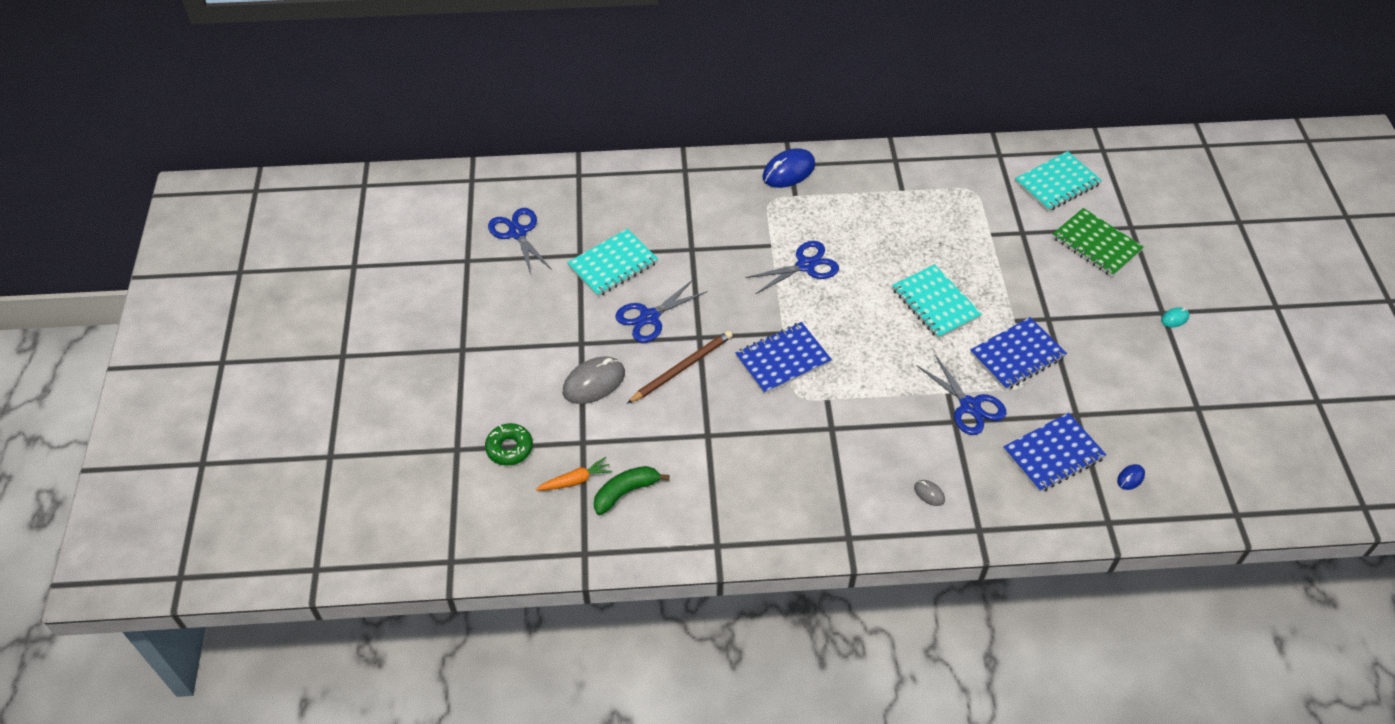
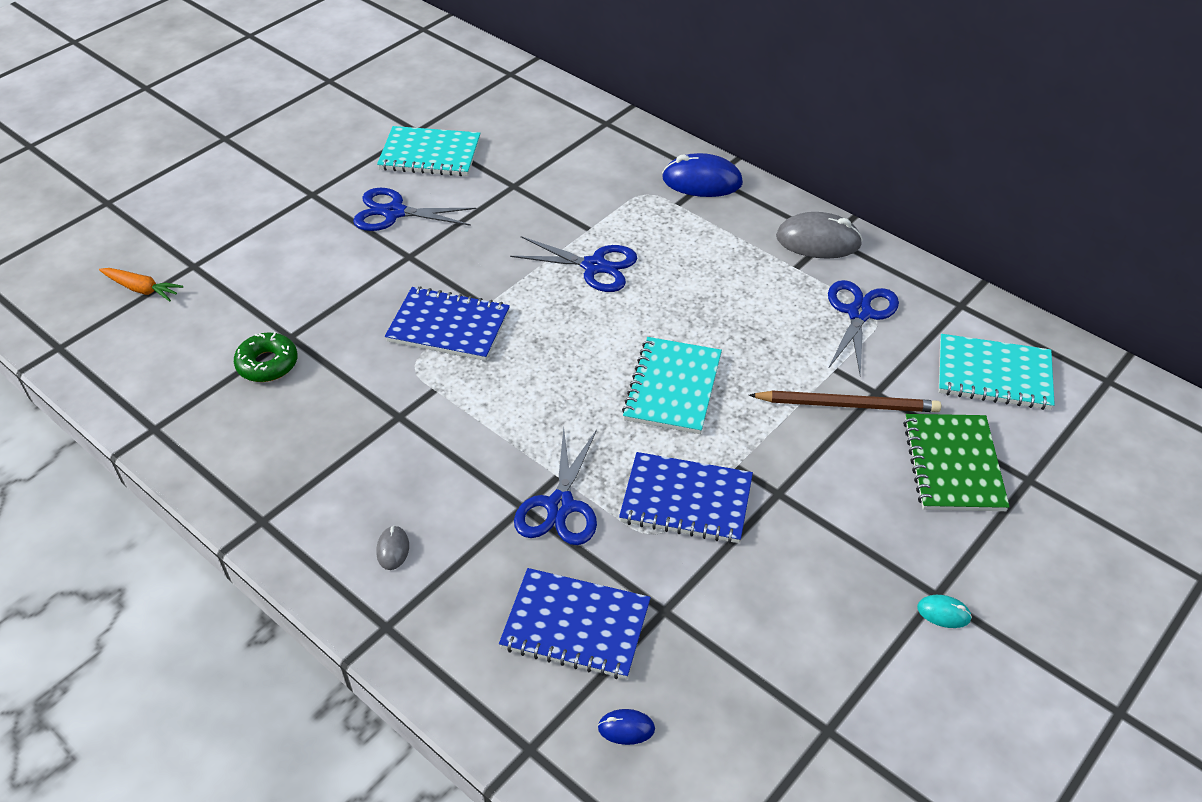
camera: 45 degrees right, 5 degrees down
(509, 448) = (139, 229): green donut -> green donut (267, 364)
(518, 233) = (396, 85): blue scissors -> blue scissors (859, 313)
(594, 382) = (273, 229): grey mouse -> grey mouse (818, 241)
(626, 492) = (160, 328): green banana -> none
(682, 368) = (356, 269): brown pencil -> brown pencil (848, 405)

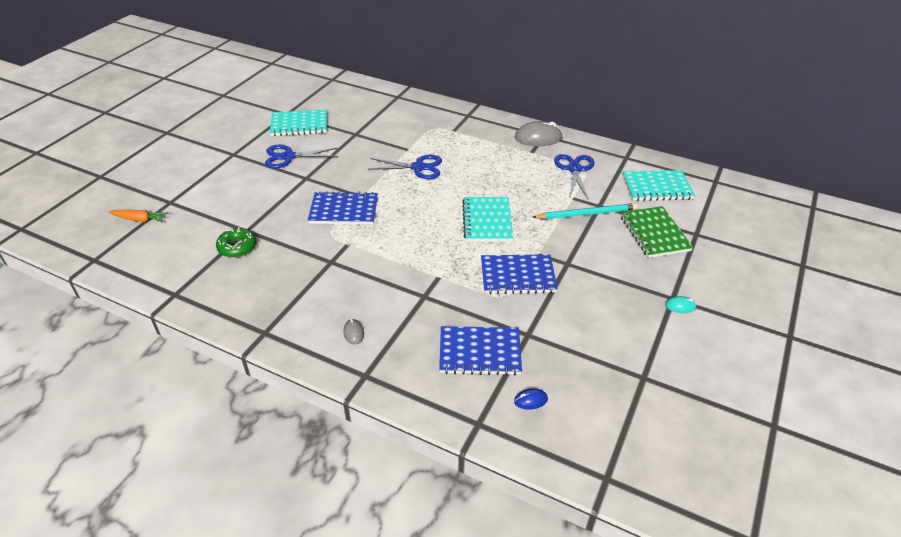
camera: 15 degrees left, 5 degrees down
(560, 506) = (446, 292): blue scissors -> none
(702, 181) = (463, 118): blue mouse -> none
(848, 405) = (587, 214): brown pencil -> turquoise pencil

